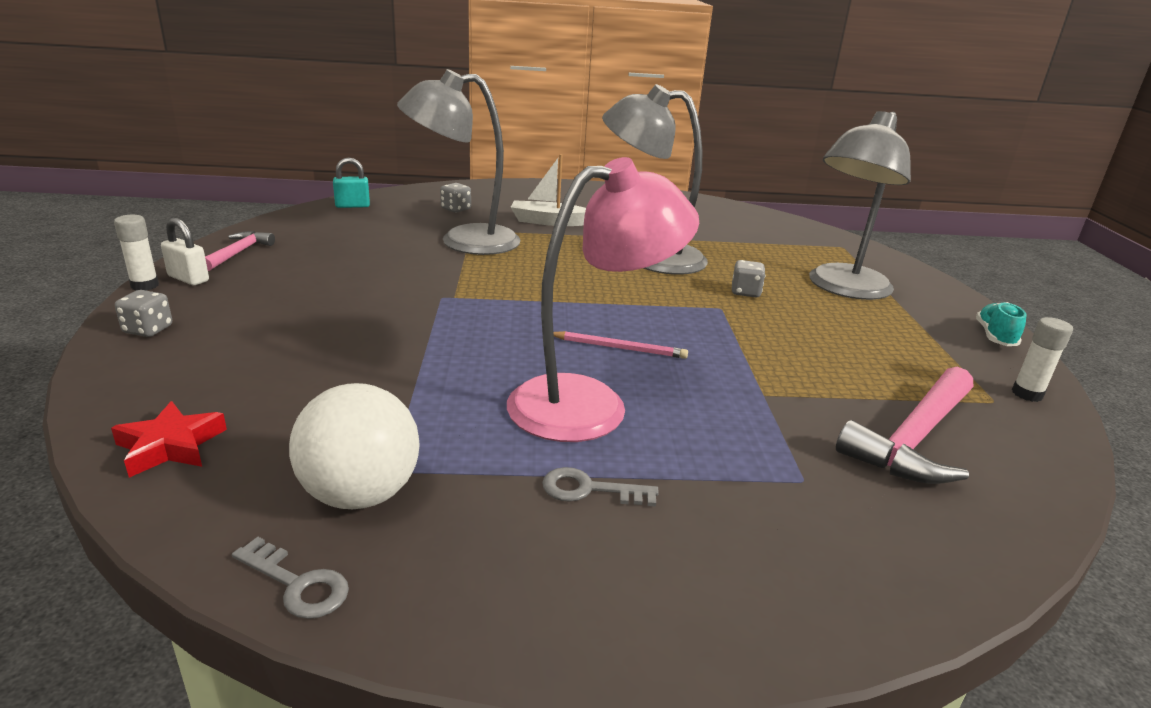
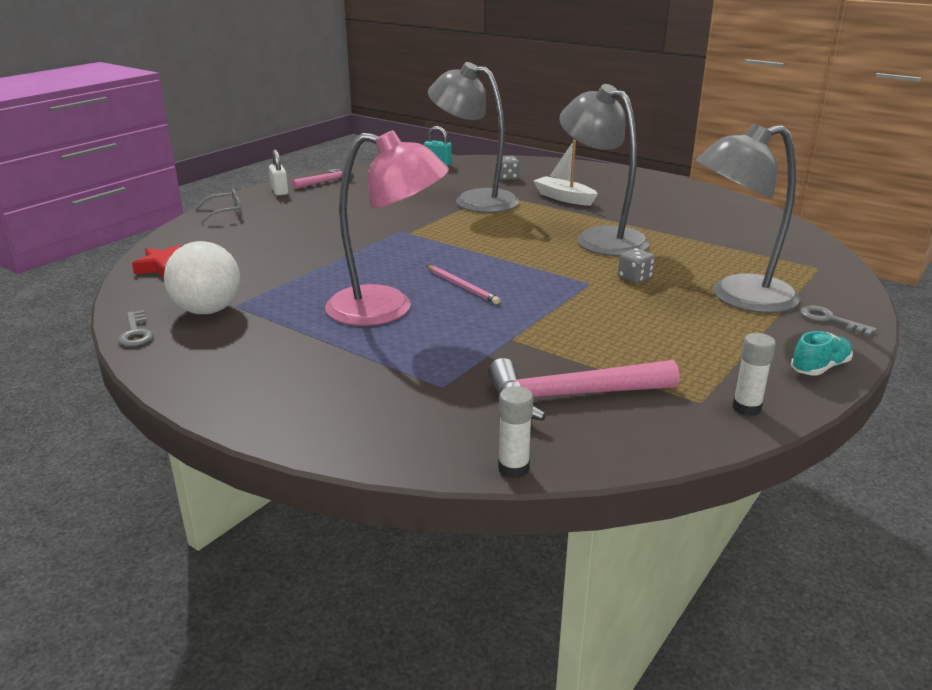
camera: 40 degrees right, 0 degrees up
(145, 286) = (254, 191): white glue stick -> white glue stick (513, 468)
(148, 330) = (226, 213): grey dice -> grey glasses
(590, 490) = (312, 346): grey key -> grey key (830, 320)

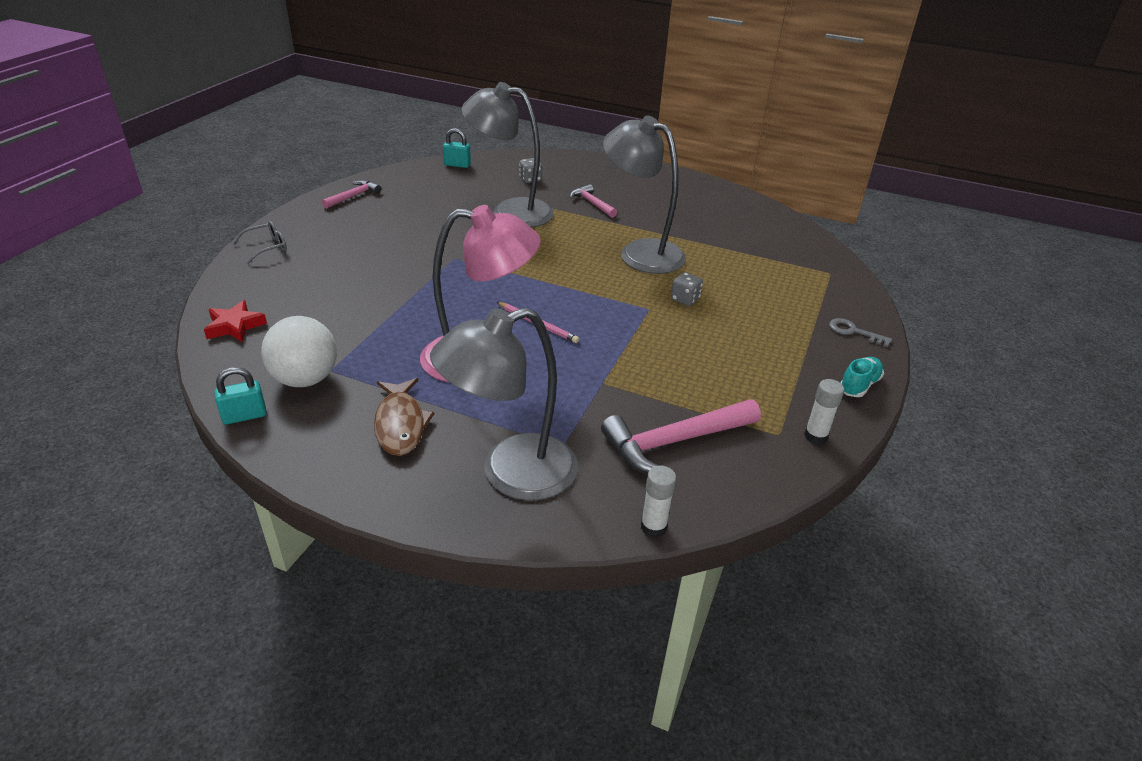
camera: 15 degrees left, 10 degrees up
(136, 332) = (244, 416): grey key -> turquoise padlock
(279, 191) = (311, 213): white padlock -> none
(281, 353) = (400, 424): none -> brown fish
(564, 198) = (592, 203): white boat -> pink hammer
(738, 297) = (776, 313): grey lamp -> grey lamp (511, 473)

